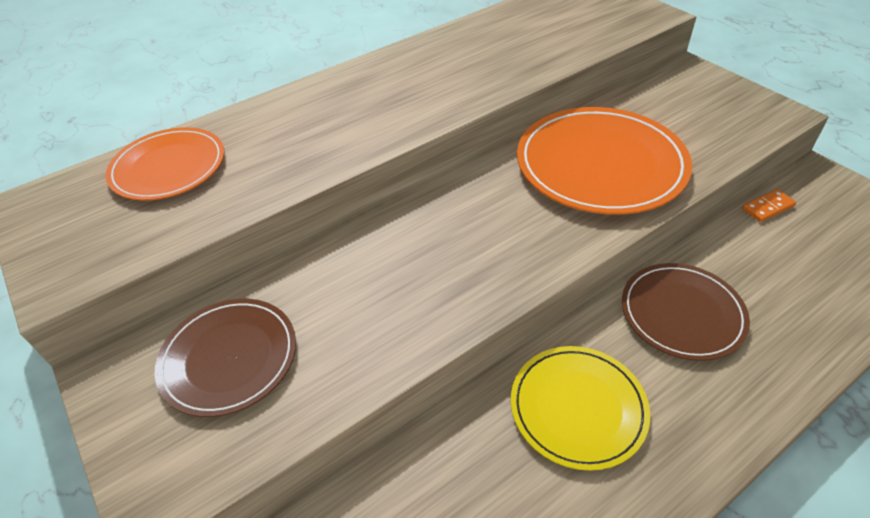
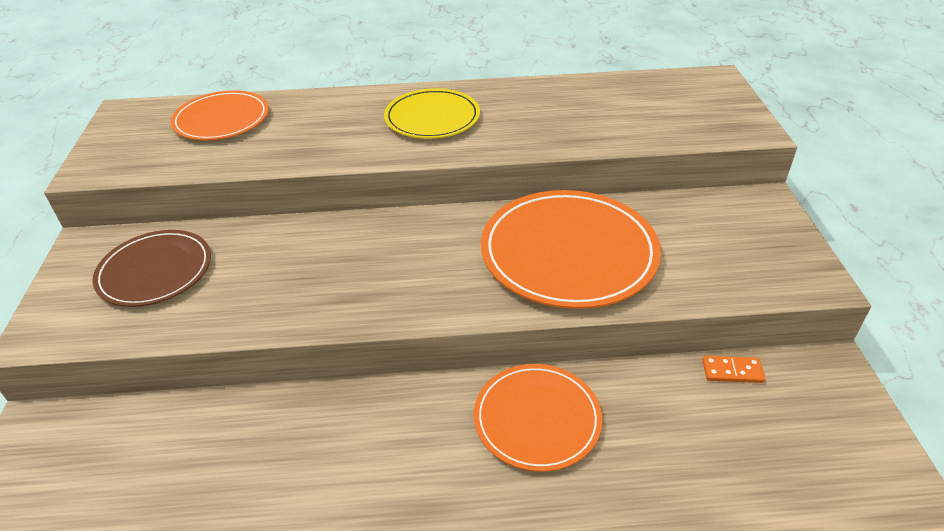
camera: 30 degrees right, 5 degrees down
(578, 408) = (370, 442): yellow plate -> yellow plate (432, 118)
(682, 313) = (537, 419): brown plate -> orange plate

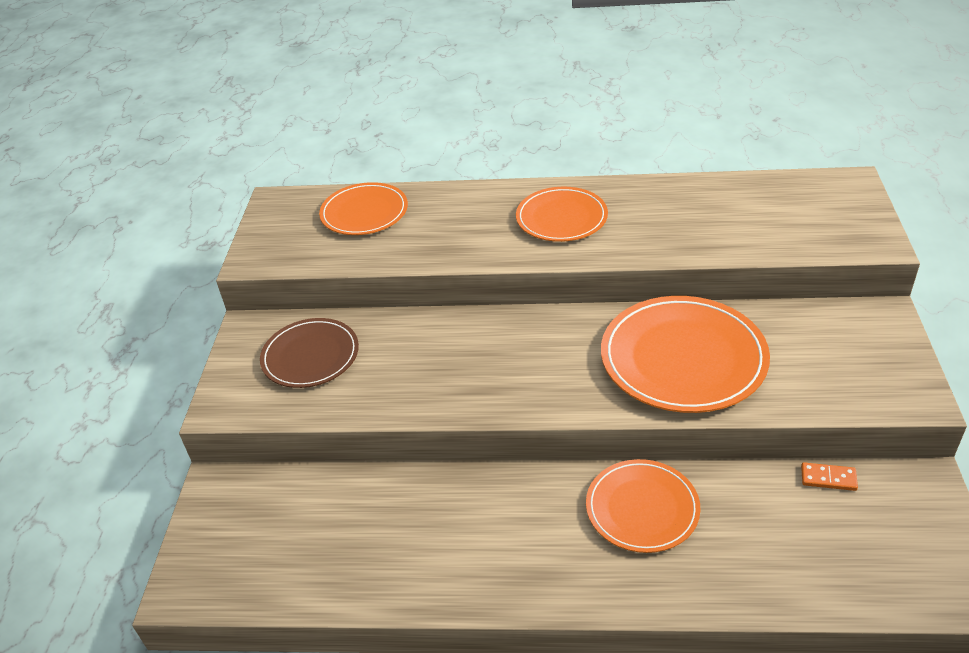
camera: 10 degrees right, 0 degrees up
(432, 118) = (561, 218): yellow plate -> orange plate

